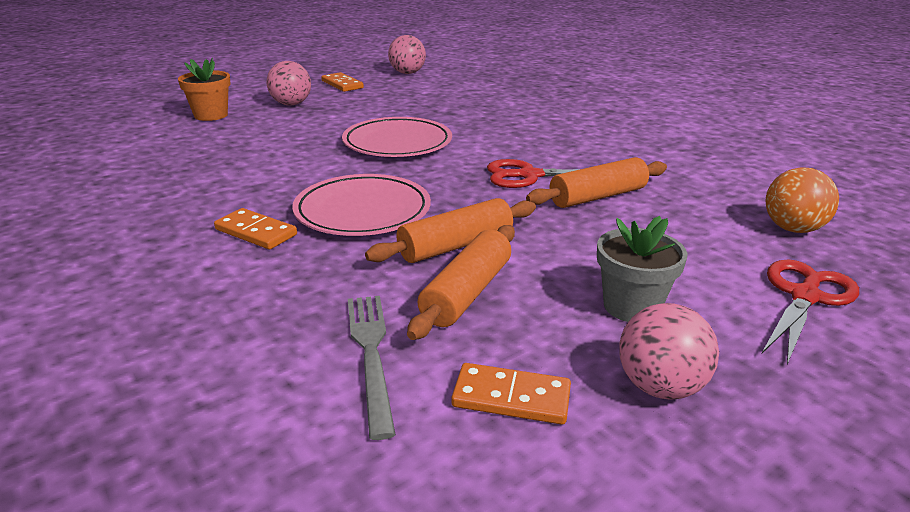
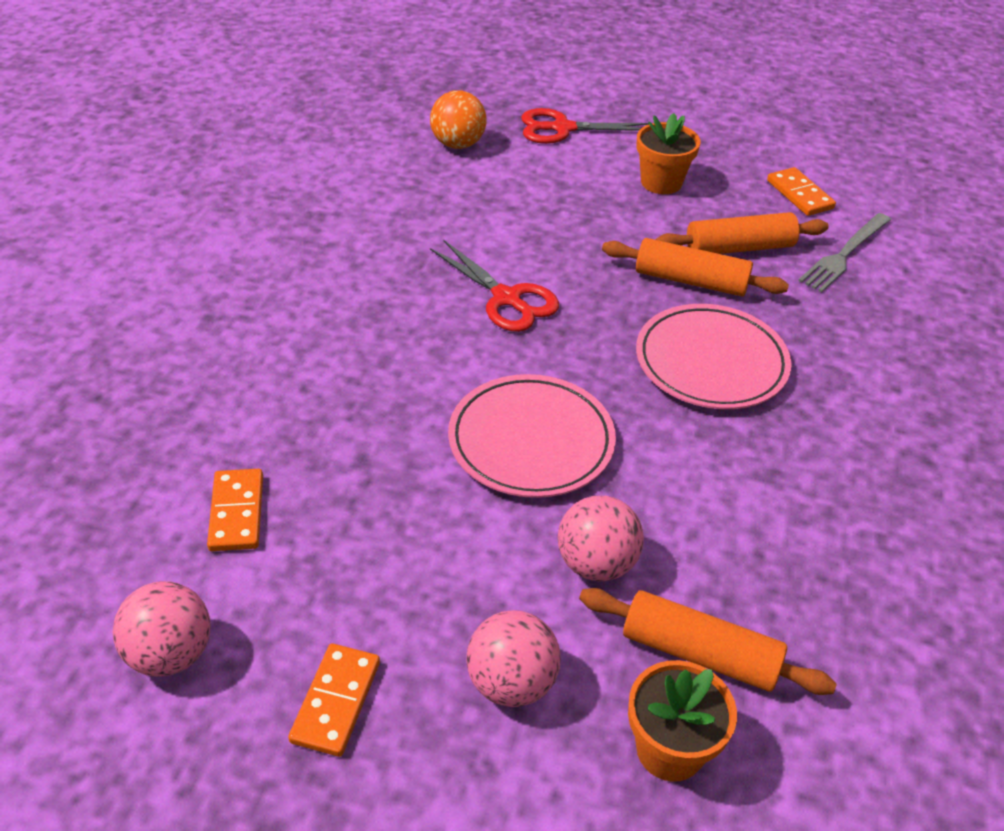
camera: 130 degrees left, 15 degrees up
(256, 232) = (827, 402): orange domino -> orange domino (236, 512)
(597, 196) = (507, 244): orange rolling pin -> orange rolling pin (699, 653)
(631, 306) = (661, 182): grey flower pot -> orange flower pot
(660, 387) = (723, 156): pink ball -> pink ball (596, 564)

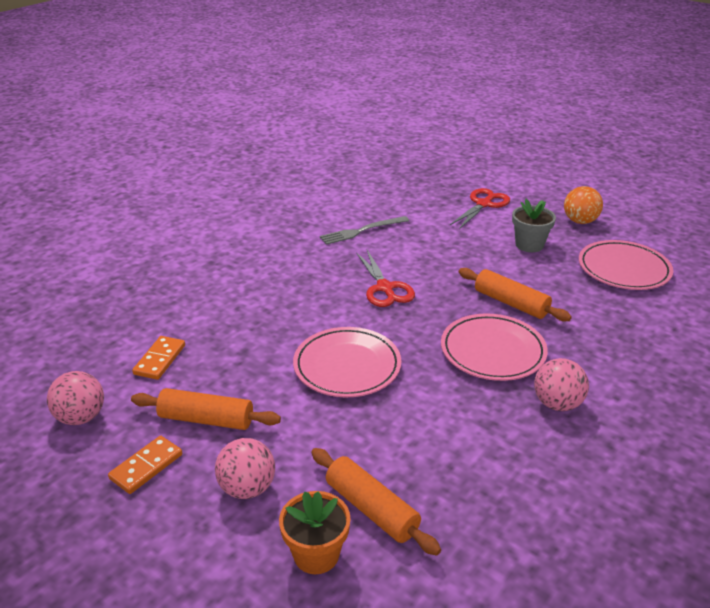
camera: 25 degrees right, 10 degrees down
(458, 144) = (411, 202): orange ball -> orange ball (580, 221)
(562, 128) = (484, 204): red scissors -> red scissors turned 105 degrees clockwise
(596, 564) = (341, 441): pink ball -> pink ball (557, 404)
(661, 182) = (529, 245): orange flower pot -> grey flower pot
(739, 248) = (558, 291): orange rolling pin -> orange rolling pin (206, 419)
(799, 195) = (623, 269): orange domino -> pink plate
(844, 254) = (633, 310): grey fork -> grey fork (362, 231)

